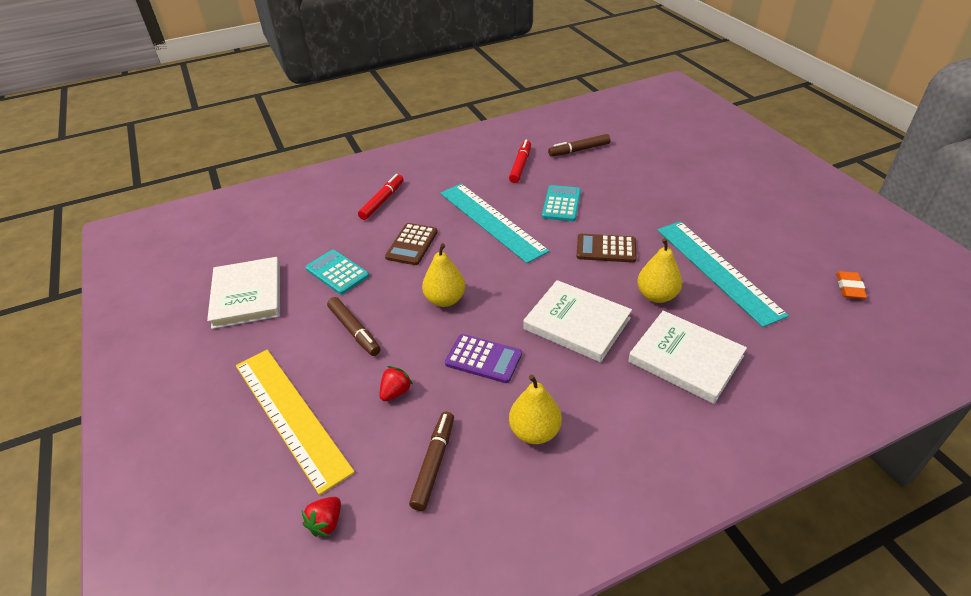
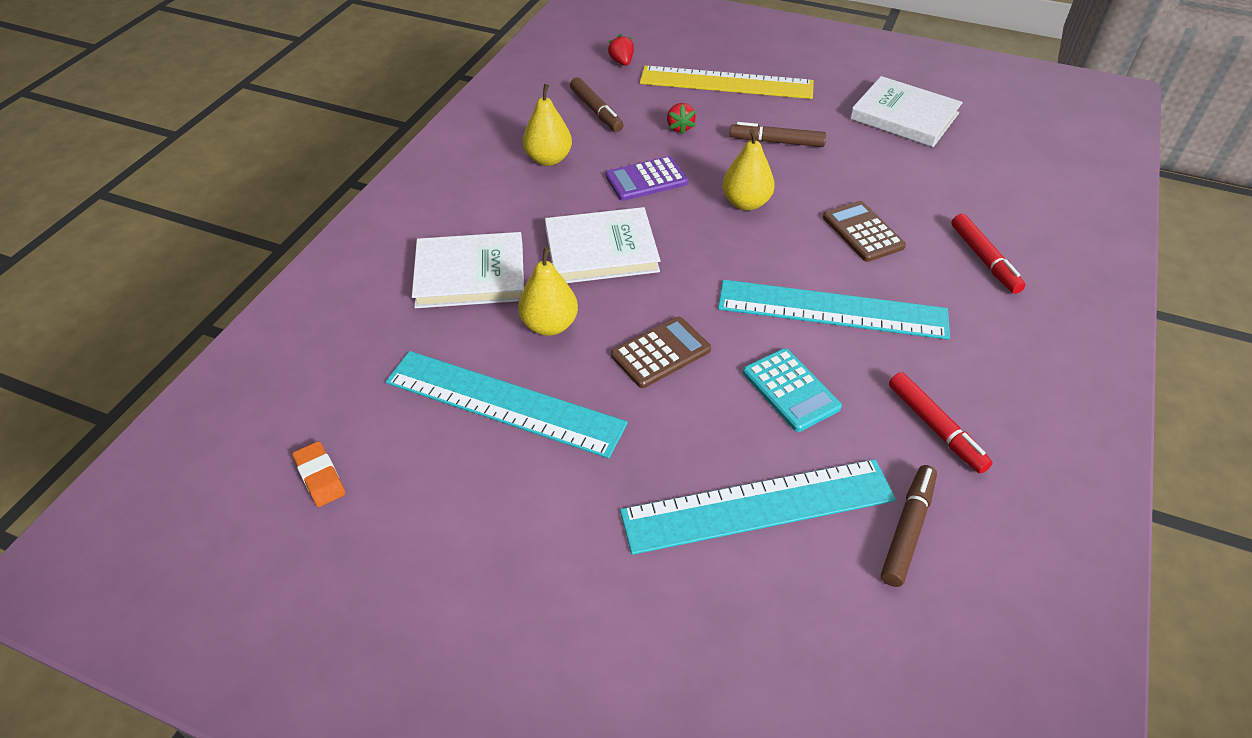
camera: 135 degrees right, 5 degrees up
(337, 272) = (875, 170): turquoise calculator -> none
(628, 180) = (758, 506): none -> turquoise ruler

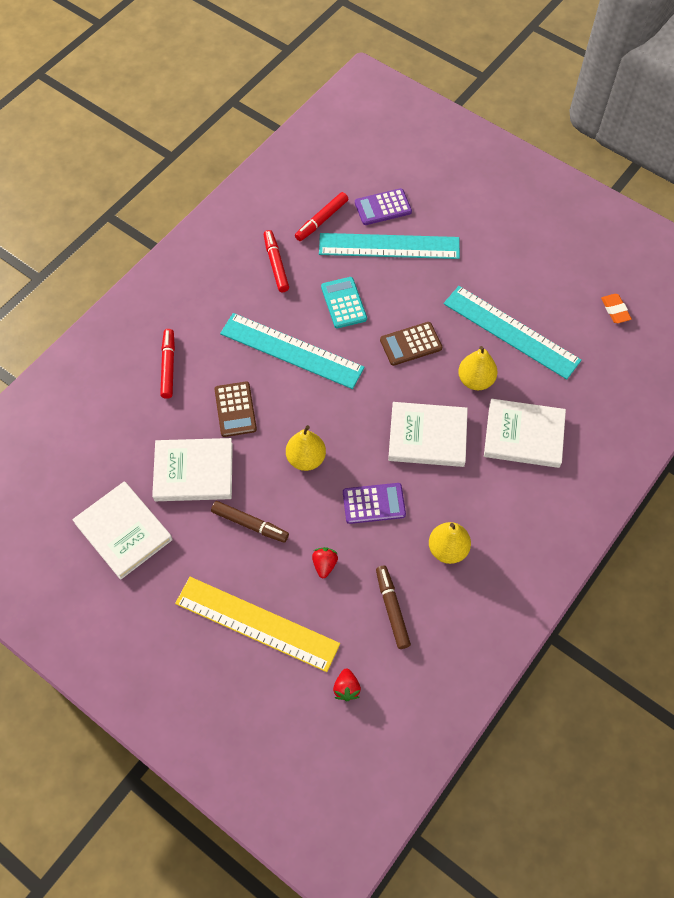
camera: 165 degrees left, 15 degrees up
(804, 588) = (383, 207): none -> purple calculator
(869, 170) = (193, 472): none -> white book
(907, 529) = (321, 220): brown marker -> red marker

